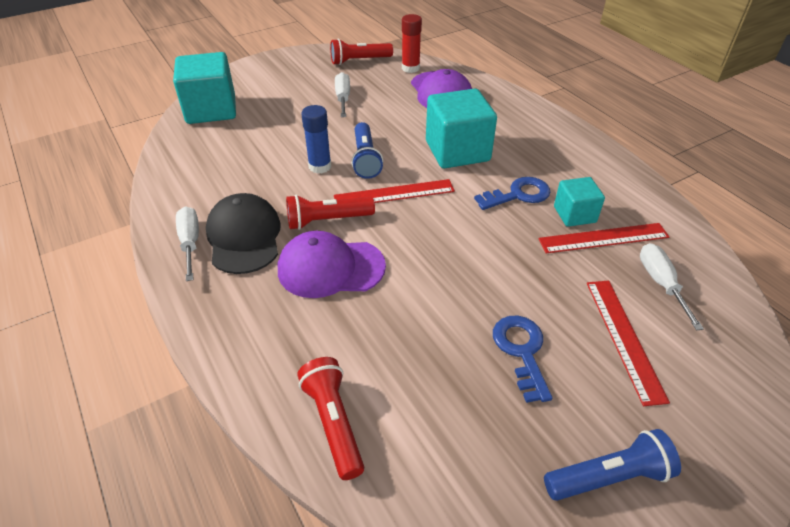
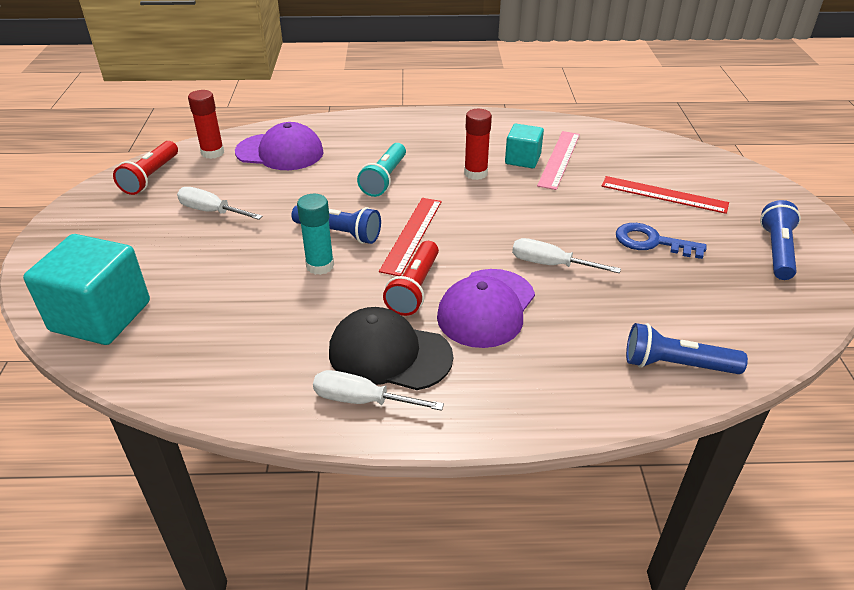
camera: 60 degrees left, 5 degrees down
(320, 166) = (320, 266): blue glue stick -> turquoise glue stick
(333, 422) = (676, 365): red flashlight -> blue flashlight
(457, 151) = (384, 179): turquoise cube -> turquoise flashlight
(518, 195) = (475, 173): blue key -> red glue stick
(603, 238) = (559, 159): red ruler -> pink ruler
(661, 283) = (622, 158): white screwdriver -> white screwdriver (550, 264)

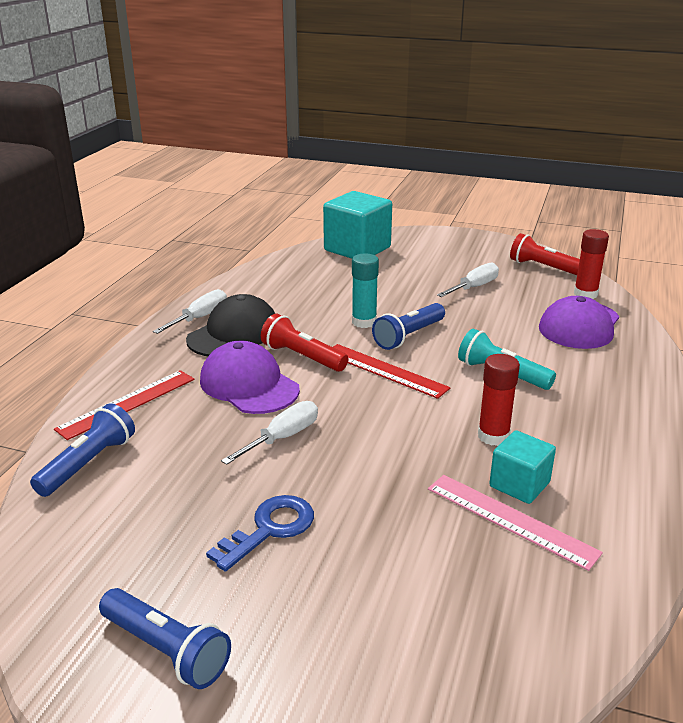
camera: 110 degrees right, 10 degrees down
(663, 195) = (368, 593): red ruler -> red ruler (127, 403)

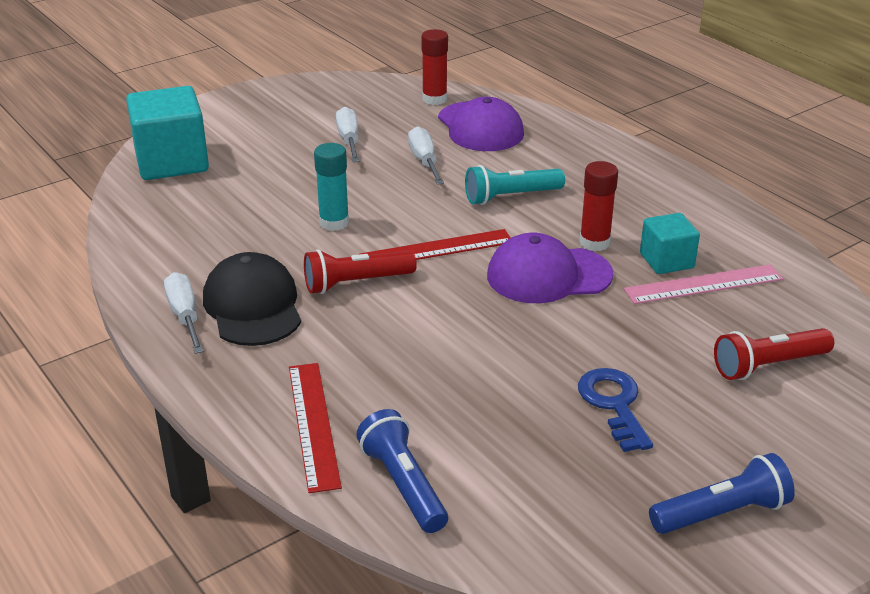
camera: 55 degrees left, 5 degrees up
(249, 385) = (370, 333): purple cap -> purple cap (548, 275)
(282, 438) = (485, 348): white screwdriver -> white screwdriver (424, 161)
(409, 336) = (392, 211): blue flashlight -> none
(544, 268) = (363, 92): red flashlight -> red flashlight (768, 365)

